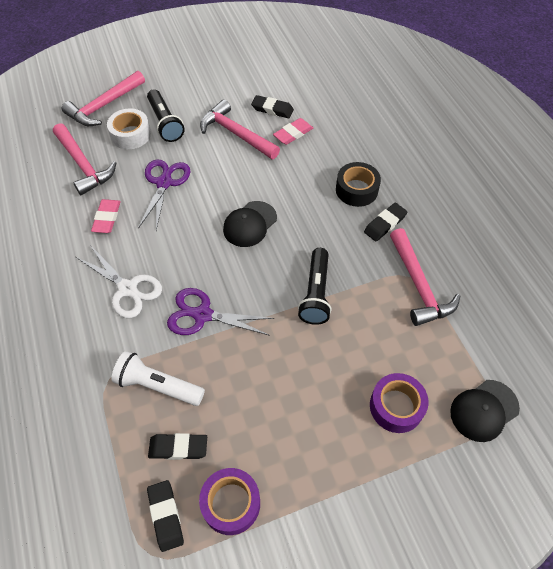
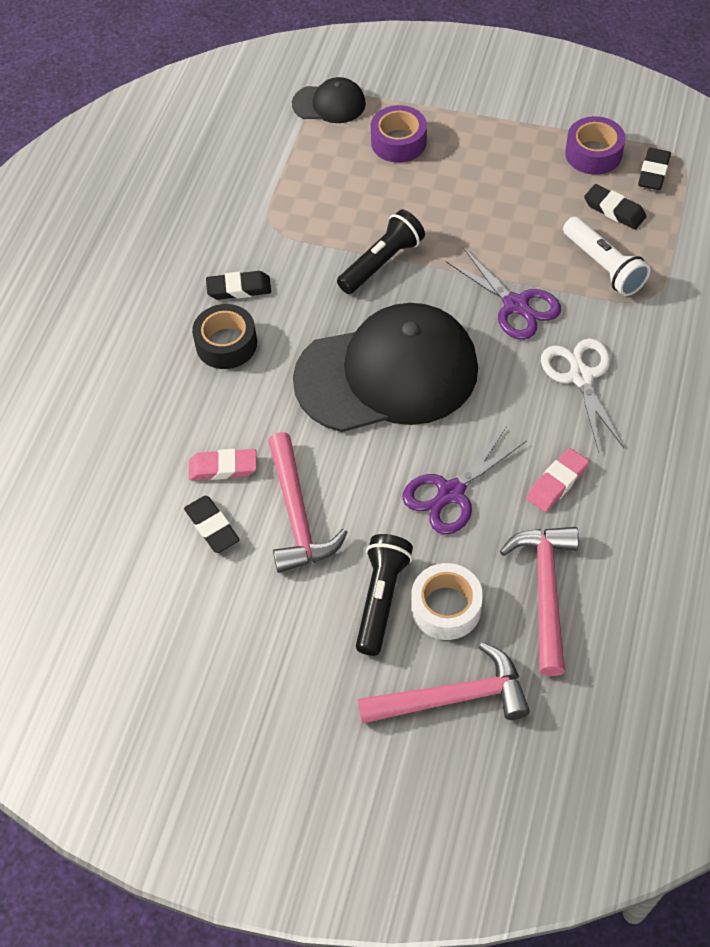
camera: 140 degrees left, 0 degrees up
(250, 224) = (387, 374): black cap -> black cap, size x2.18
(419, 285) = (273, 214): pink hammer -> none

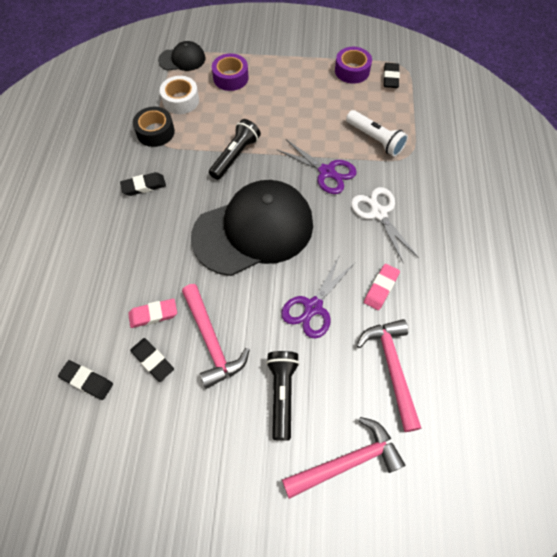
camera: 15 degrees left, 5 degrees up
(226, 344) = (141, 225): black tape -> black tape (155, 132)
(446, 607) = (328, 392): white tape -> white tape (181, 100)
(614, 210) = (373, 103): black eraser -> black eraser (87, 381)

